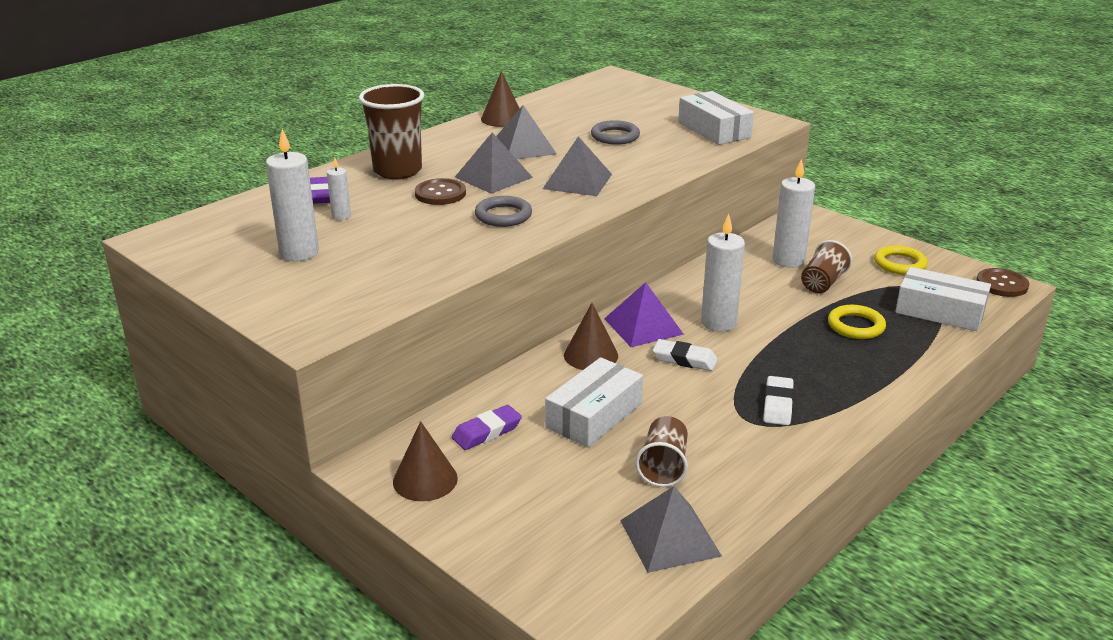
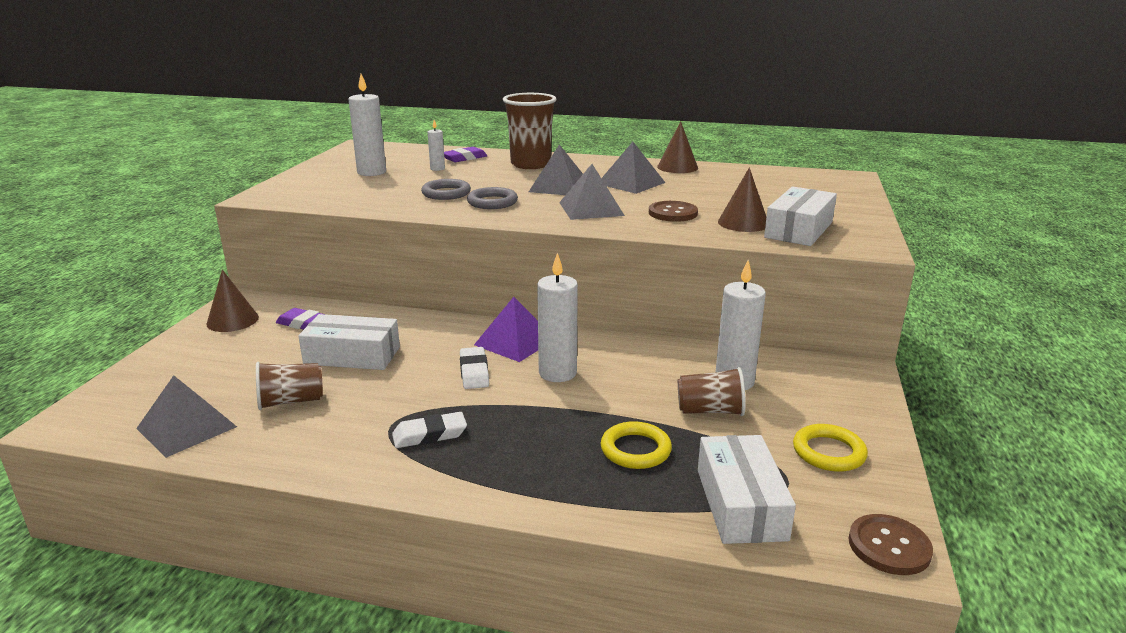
camera: 60 degrees right, 5 degrees down
(440, 194) = (507, 181): brown button -> brown button (673, 213)
(591, 355) = (445, 333): brown cone -> brown cone (743, 223)
(615, 136) = (709, 202): grey ring -> grey ring (446, 193)

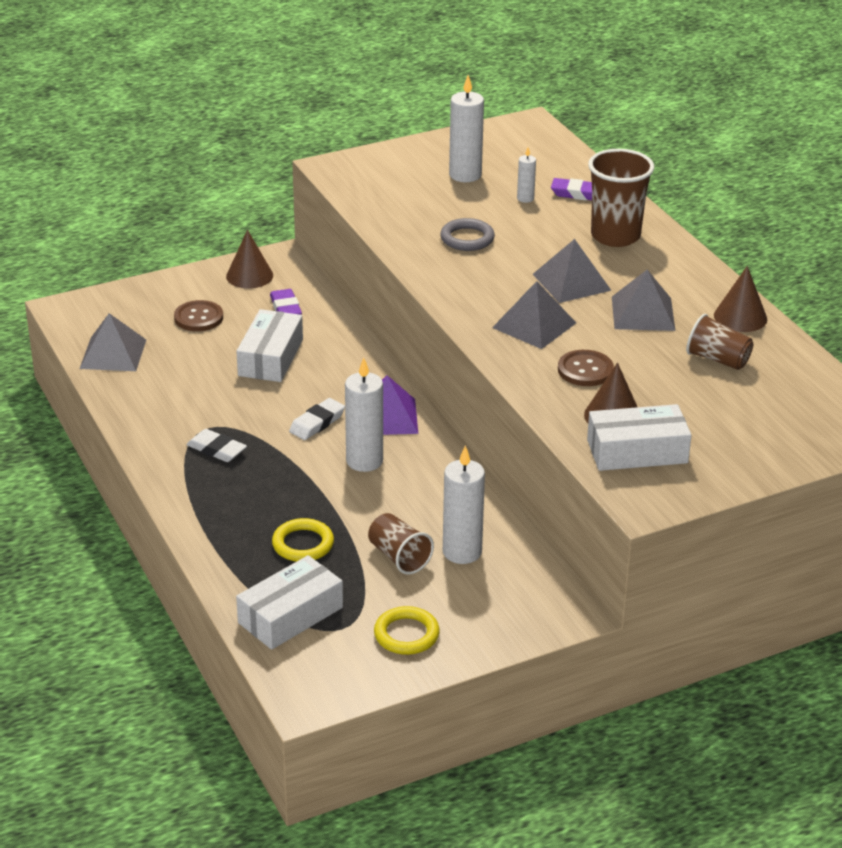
camera: 50 degrees right, 10 degrees up
(291, 401) = (185, 372): brown cup -> brown cup (717, 359)
(352, 355) = (271, 358): white box -> white box turned 45 degrees clockwise
(492, 202) = (478, 271): grey ring -> none
(889, 546) = (313, 695): brown button -> brown button (198, 318)

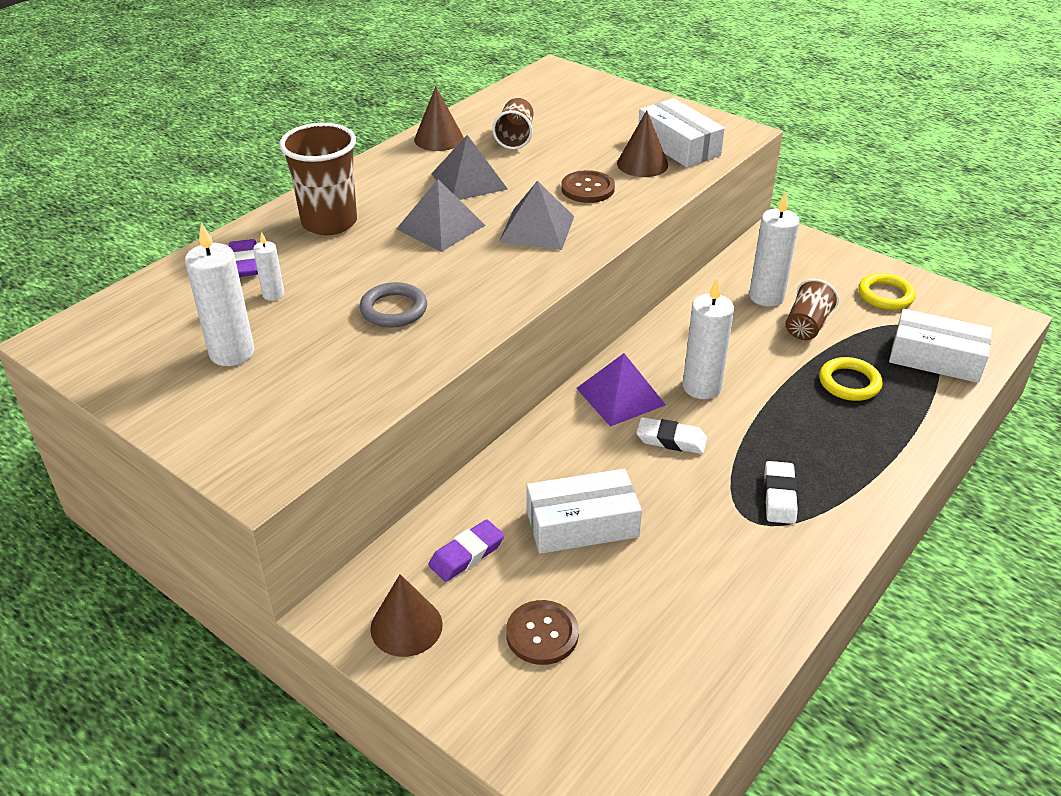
camera: 115 degrees left, 5 degrees up
(113, 354) = (686, 687): grey pyramid -> none

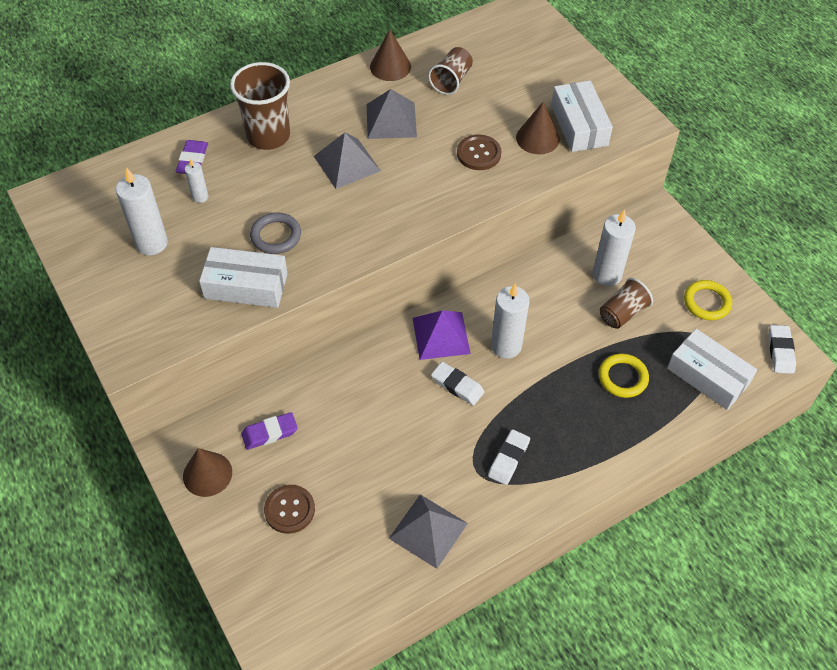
camera: 20 degrees right, 15 degrees up
(537, 229) = (417, 185): grey pyramid -> grey pyramid (428, 530)
(582, 524) = (357, 435): white box -> white box (246, 286)
(990, 318) = (780, 351): none -> white eraser

